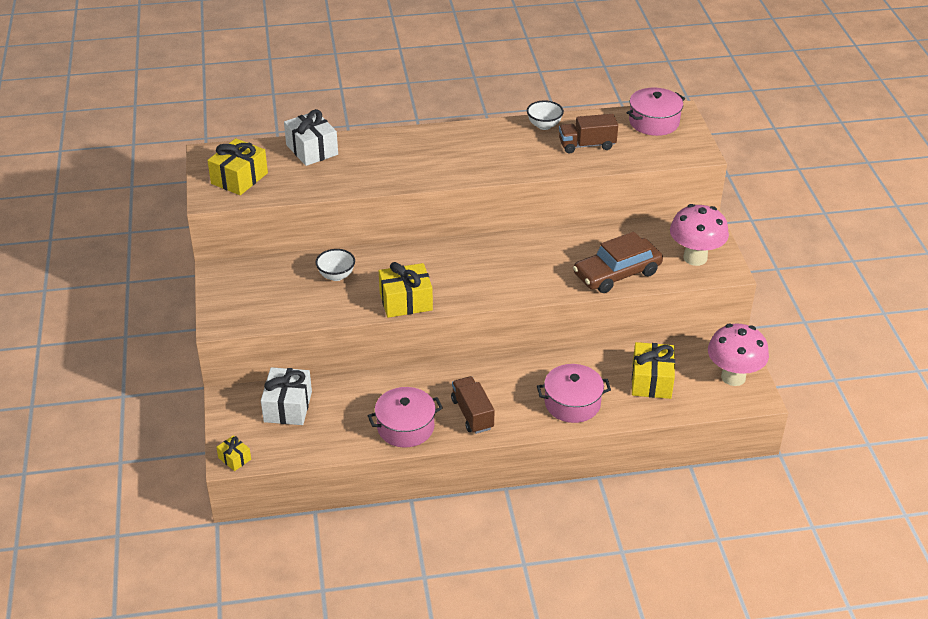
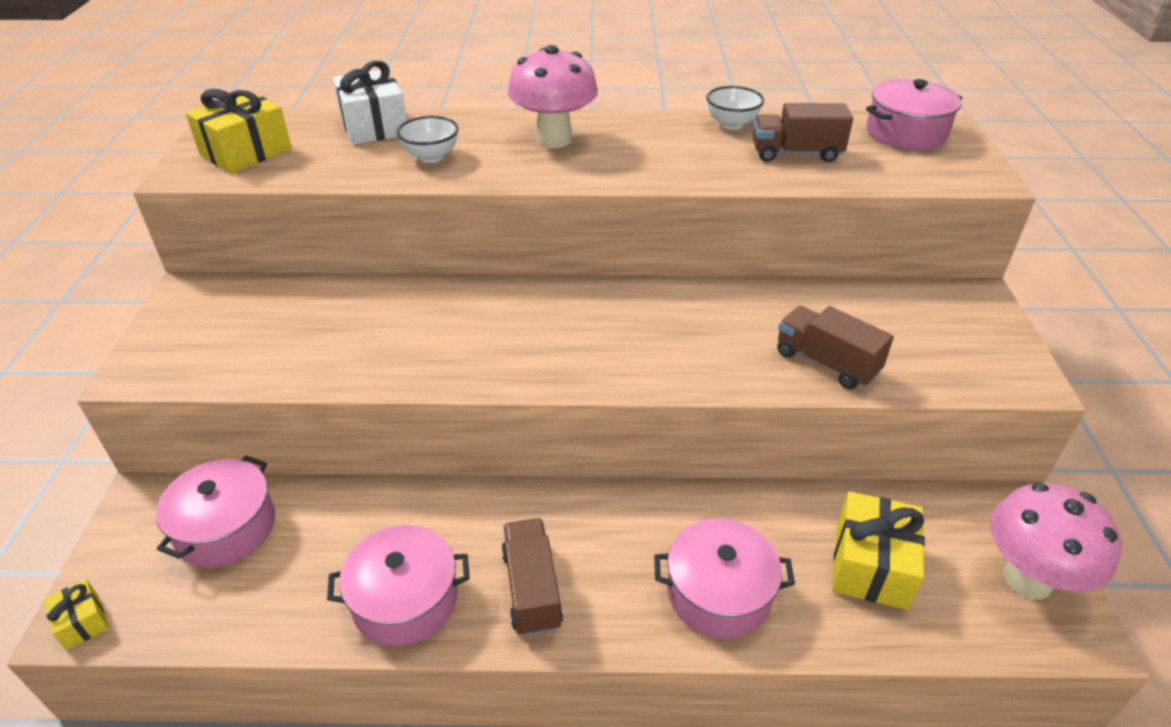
camera: 10 degrees right, 0 degrees up
(288, 407) = (226, 528): white gift -> pink pot
(336, 276) = (360, 316): white bowl -> white bowl (431, 157)
(406, 301) = (453, 370): yellow gift -> none
(617, 273) = (826, 363): brown car -> brown truck
(695, 258) = (966, 351): pink mushroom -> pink mushroom (554, 139)

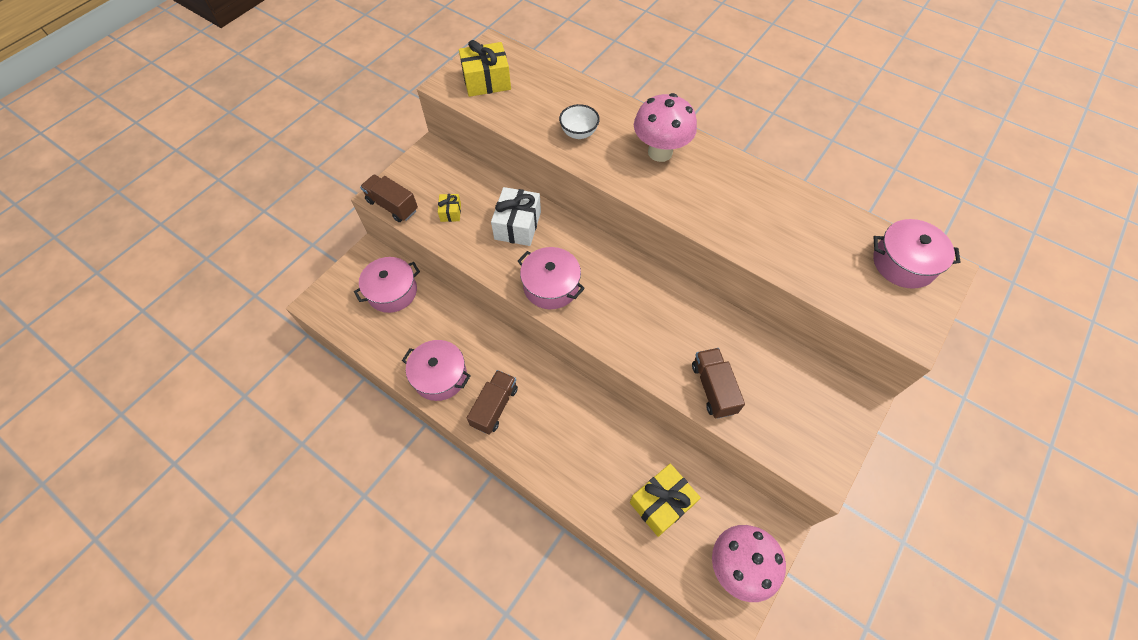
camera: 35 degrees right, 20 degrees up
(82, 622) = (318, 305): yellow gift -> yellow gift (450, 212)
(374, 126) = (567, 89): white gift -> white gift (518, 225)
(719, 593) = (575, 465): pink pot -> pink pot (551, 286)
(731, 124) = (786, 193): white bowl -> none
(796, 153) = (803, 242): brown truck -> brown truck (392, 206)

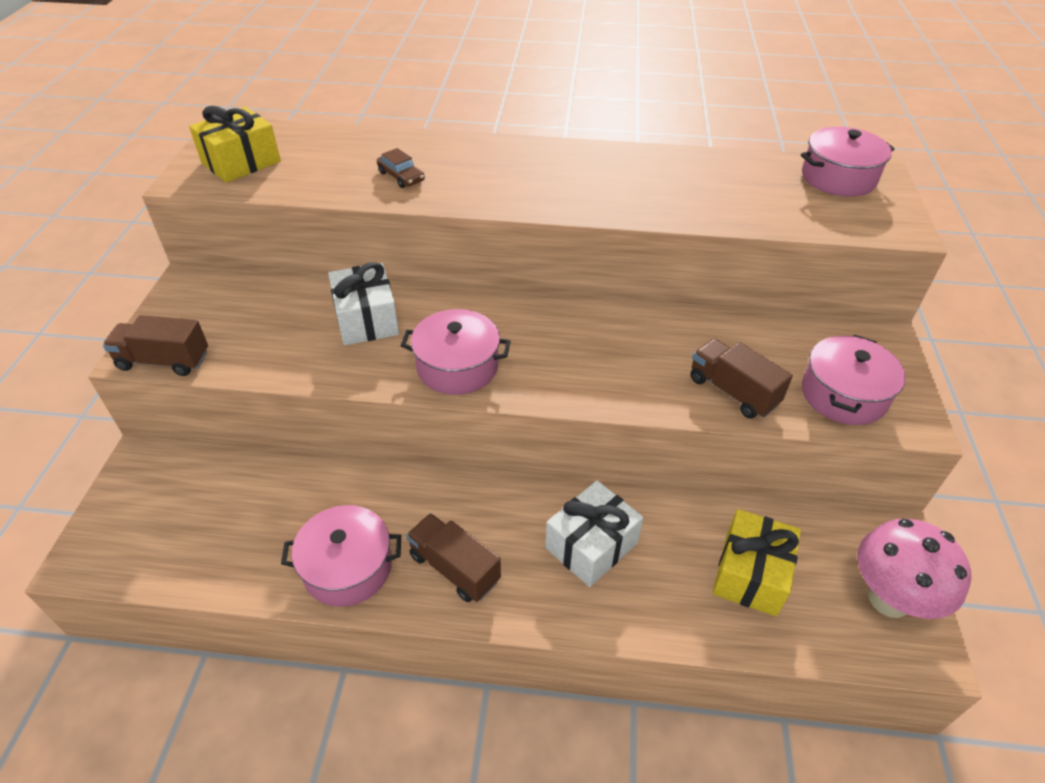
camera: 30 degrees left, 15 degrees down
(392, 291) = (206, 492): pink pot -> pink pot (843, 395)
(450, 212) = (260, 338): yellow gift -> none
(494, 406) = (454, 568): brown truck -> brown truck turned 45 degrees counterclockwise
(579, 133) = (401, 176): white bowl -> brown car
(579, 434) = (591, 545): none -> white gift
(660, 152) = (512, 166): pink mushroom -> none

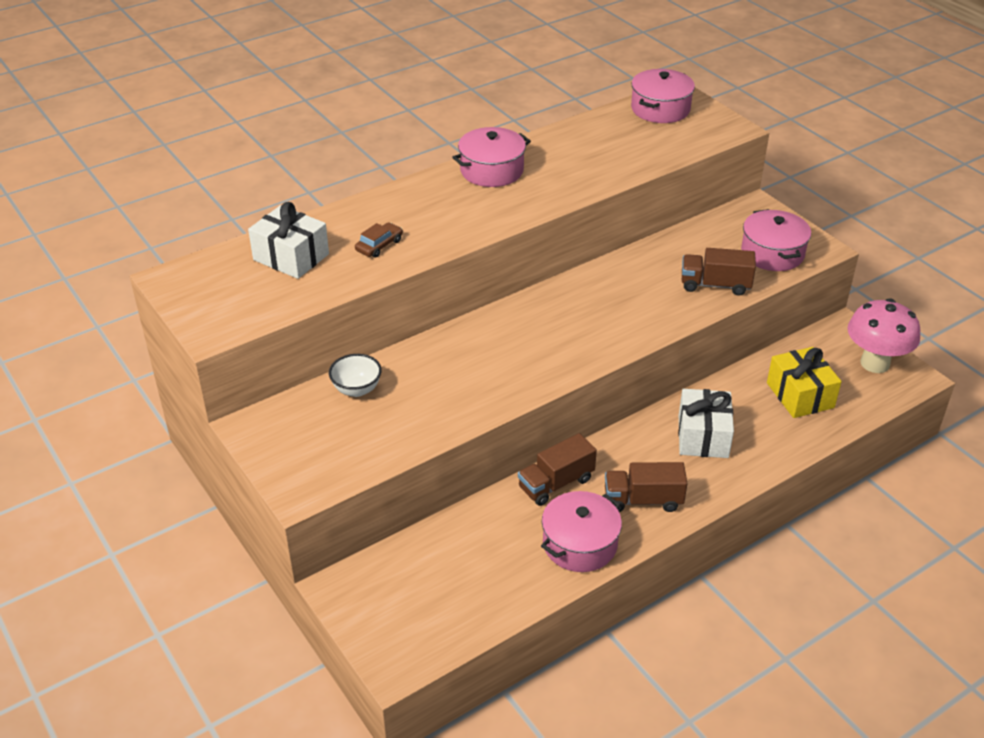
camera: 40 degrees left, 5 degrees down
(164, 361) = (327, 483): brown truck -> brown truck (556, 483)
(241, 162) = (233, 297): yellow gift -> none
(293, 299) = (357, 389): none -> white bowl
(366, 319) = (433, 372): white gift -> white gift (291, 257)
(401, 176) = (379, 245): brown car -> brown car turned 60 degrees counterclockwise
(457, 366) = (539, 365): pink pot -> pink pot (491, 170)

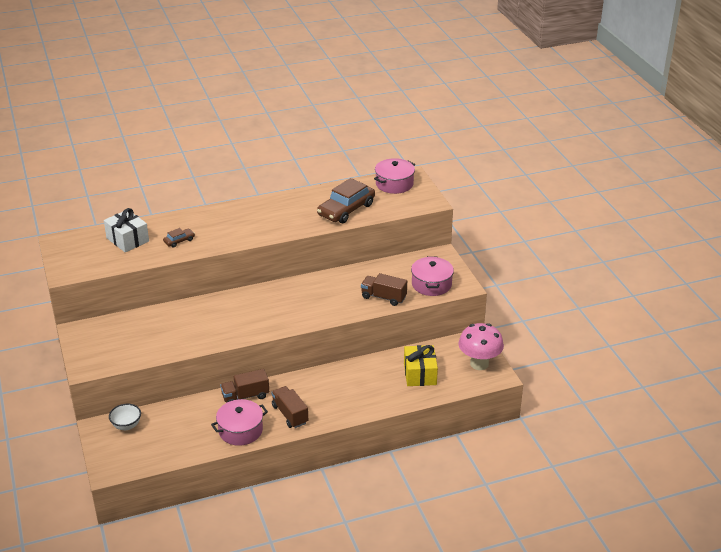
camera: 15 degrees right, 5 degrees down
(357, 389) = (143, 321): white bowl -> white bowl (126, 425)
(491, 170) = (268, 207): pink pot -> none
(614, 157) = (346, 210): none -> brown car
(643, 500) = (290, 414): brown truck -> brown truck turned 45 degrees clockwise
(703, 436) = (346, 386): white gift -> none

